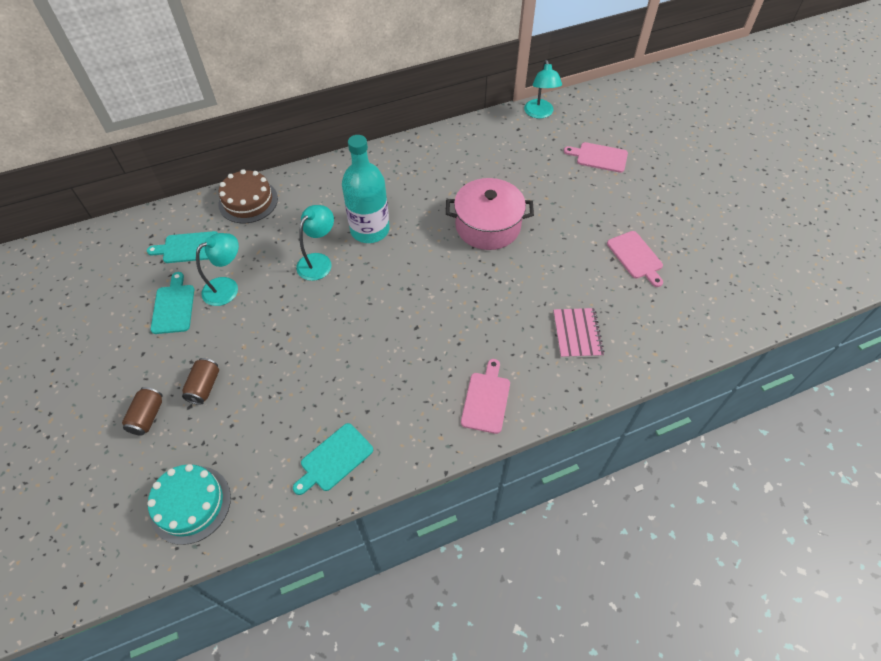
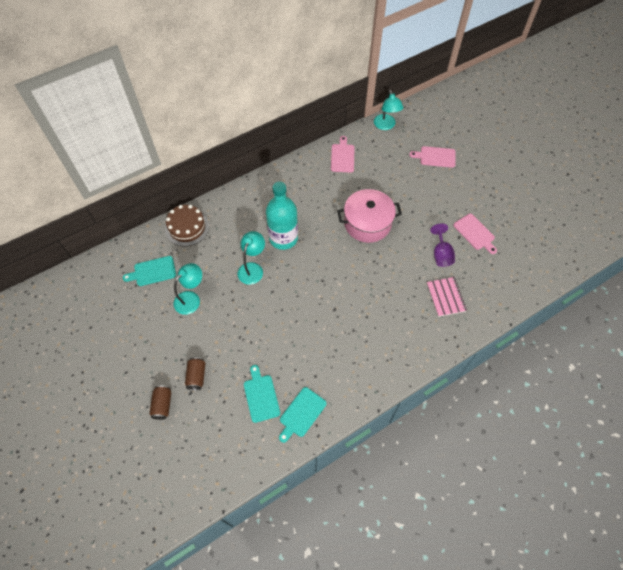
camera: 10 degrees left, 5 degrees up
(173, 307) = (156, 319): turquoise cutting board -> turquoise cutting board (261, 396)
(190, 504) = (211, 461): turquoise cake -> none
(486, 399) = (394, 355): pink cutting board -> pink cutting board (342, 157)
(582, 277) = (441, 254): none -> purple goblet

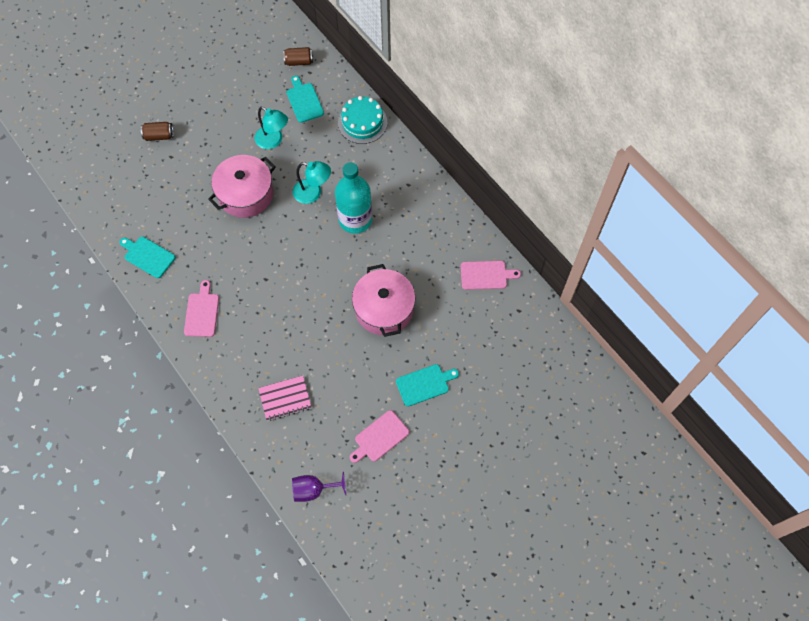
camera: 85 degrees right, 5 degrees up
(187, 227) = (362, 122): brown cake -> turquoise cake
(196, 376) = (187, 159): brown can -> brown can (299, 61)
(245, 323) = (245, 194): none -> pink pot
(261, 396) = (166, 218): turquoise cutting board -> turquoise cutting board (424, 384)
(386, 126) = (548, 326): turquoise lamp -> none
(435, 157) = (501, 391): pink cutting board -> pink cutting board (202, 312)
(441, 254) = (345, 394): purple goblet -> purple goblet (313, 490)

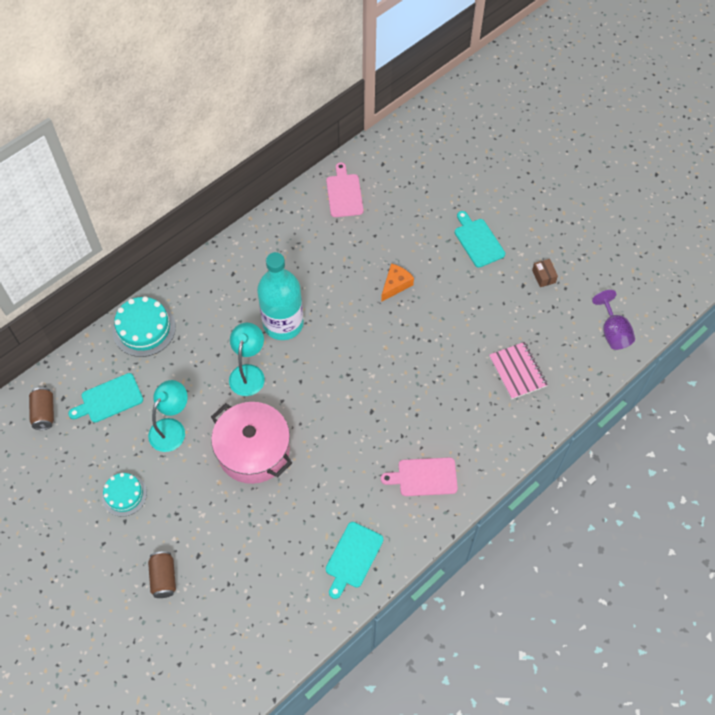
camera: 95 degrees left, 5 degrees down
(226, 112) = (124, 495): none -> turquoise cake
(380, 437) = (543, 276): pink cutting board -> brown box
(384, 309) = (395, 285): pink pot -> orange cheese

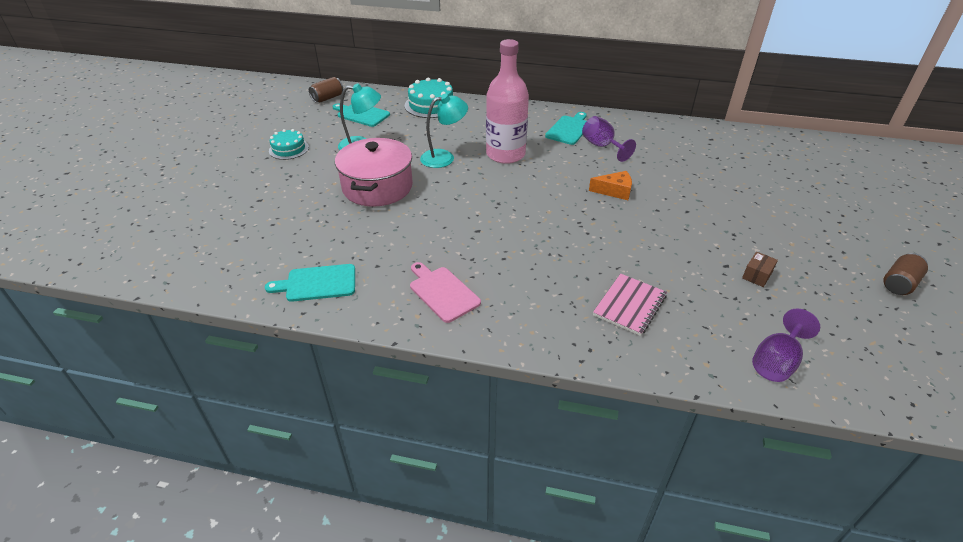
camera: 55 degrees right, 20 degrees down
(164, 578) = (228, 192): brown can -> brown can (899, 284)
(283, 324) = (505, 154): turquoise bottle -> pink bottle
(330, 246) = (602, 146): none -> purple goblet
(344, 193) = (656, 133): pink cutting board -> none
(478, 241) = (725, 217): turquoise cutting board -> turquoise cutting board (569, 129)

